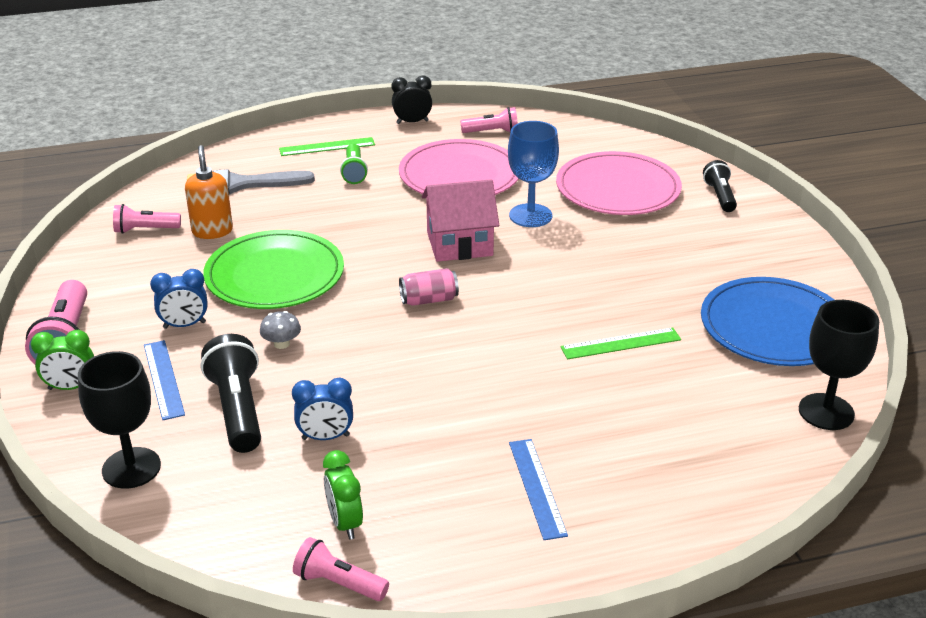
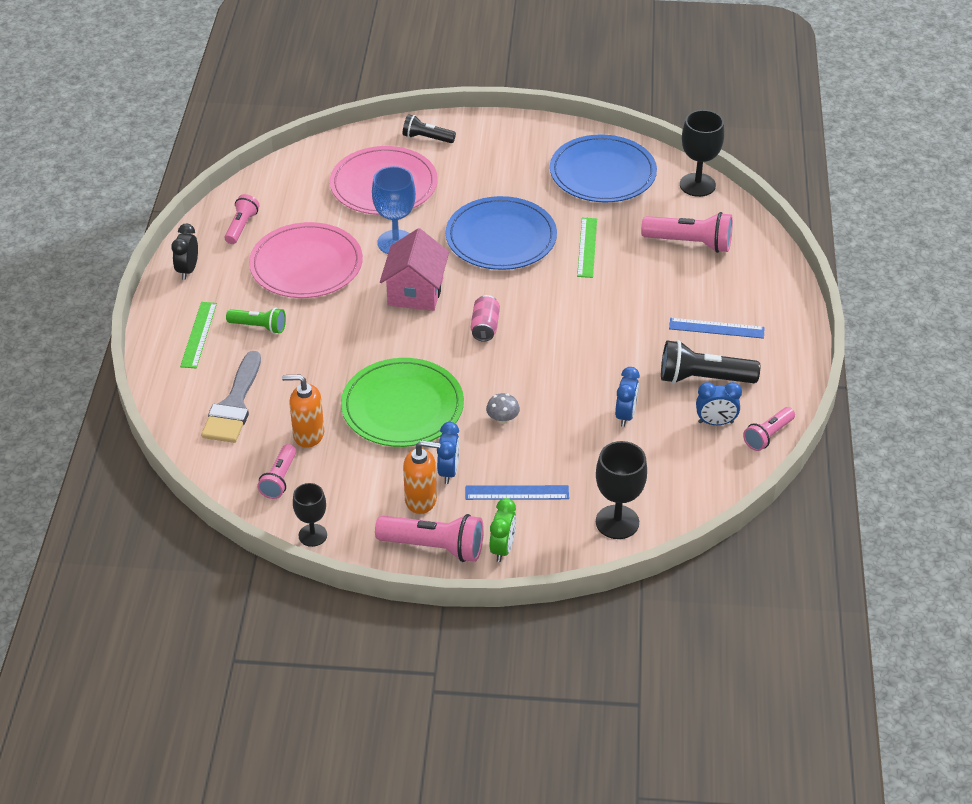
camera: 70 degrees left, 10 degrees up
(71, 264) = (312, 535): none -> black goblet
(136, 317) = (421, 500): none -> orange soap dispenser
(237, 409) = (574, 456): black flashlight -> black flashlight (703, 378)
(345, 523) = (715, 422): green clock -> blue clock
(590, 278) = (501, 237): none -> blue plate
(696, 428) = (690, 243): none -> pink flashlight

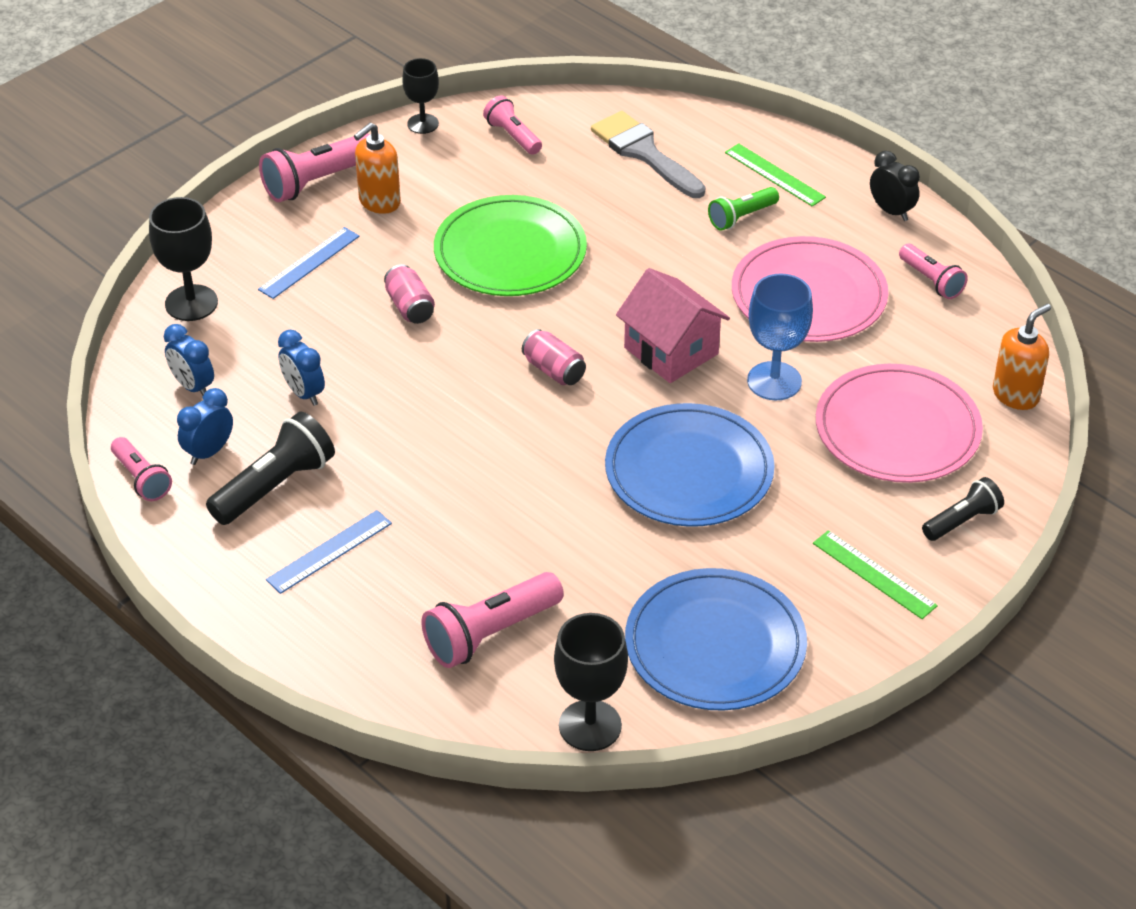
camera: 130 degrees right, 0 degrees up
(308, 435) = (547, 177): orange soap dispenser -> orange soap dispenser (1016, 395)
(448, 471) = (390, 236): blue clock -> blue clock (193, 387)
(502, 419) = (410, 307): grey mushroom -> pink can
(502, 548) = (261, 218): green clock -> none
(587, 247) = (589, 534): green ruler -> green ruler (874, 574)
(768, 435) = (141, 479): pink flashlight -> pink flashlight turned 150 degrees clockwise

